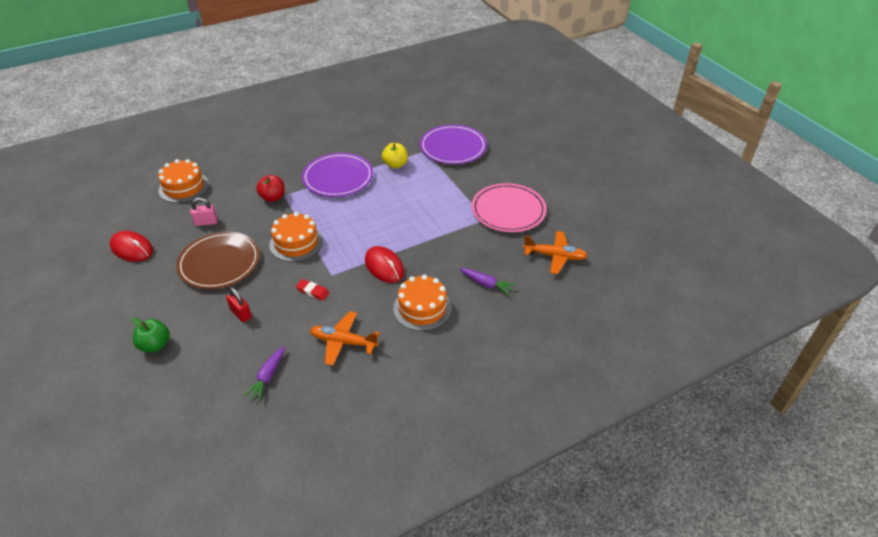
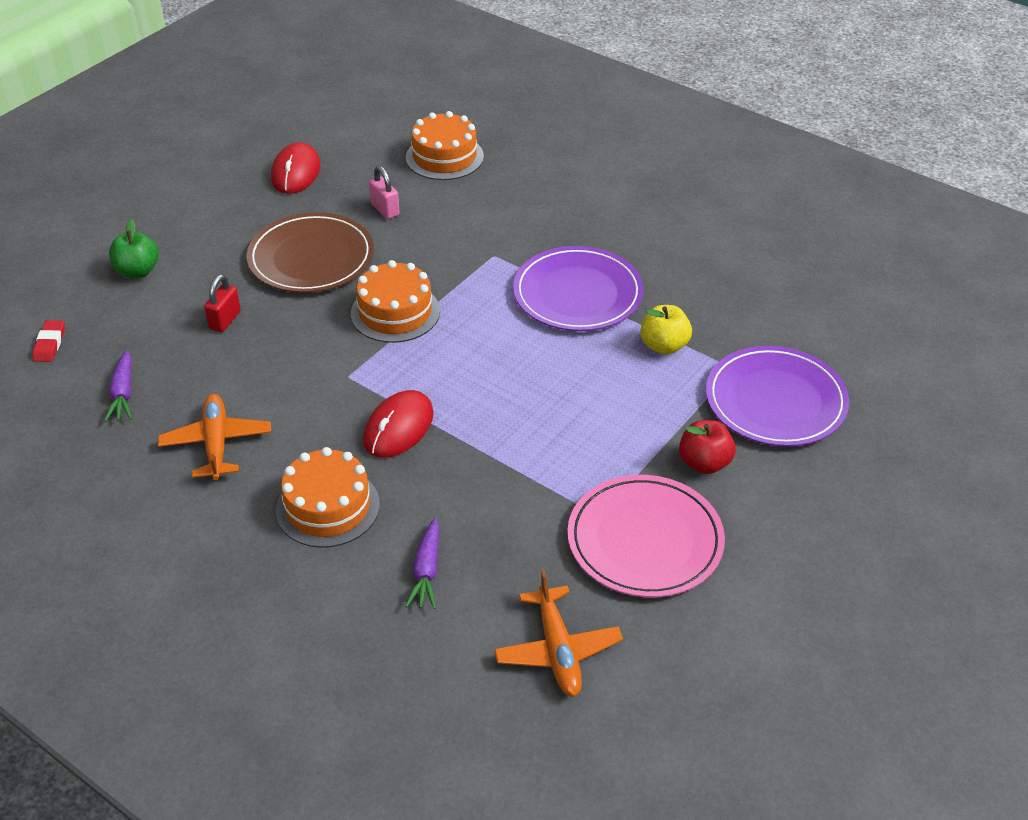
camera: 65 degrees right, 0 degrees up
(267, 377) = (123, 394): purple carrot -> purple carrot turned 90 degrees counterclockwise
(273, 197) = (480, 247): red apple -> red apple (704, 463)
(312, 291) = (302, 371): red eraser -> red eraser (50, 344)

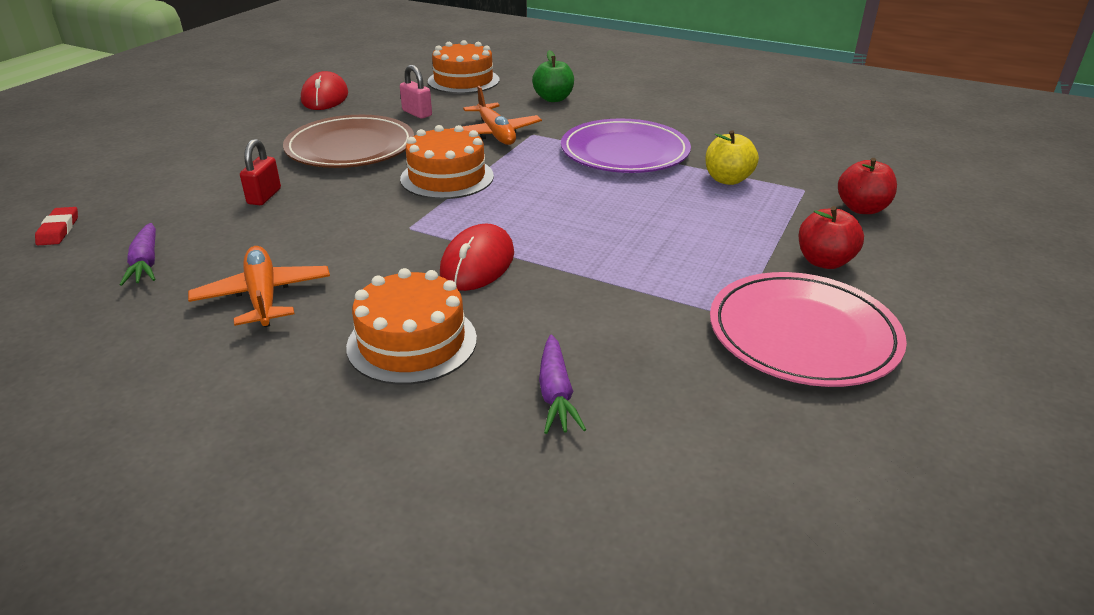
camera: 10 degrees left, 10 degrees down
(137, 271) = (165, 169): green apple -> green apple (553, 99)
(558, 650) = (762, 462): orange plane -> orange plane (495, 134)
(775, 401) = (862, 208): purple plate -> red apple

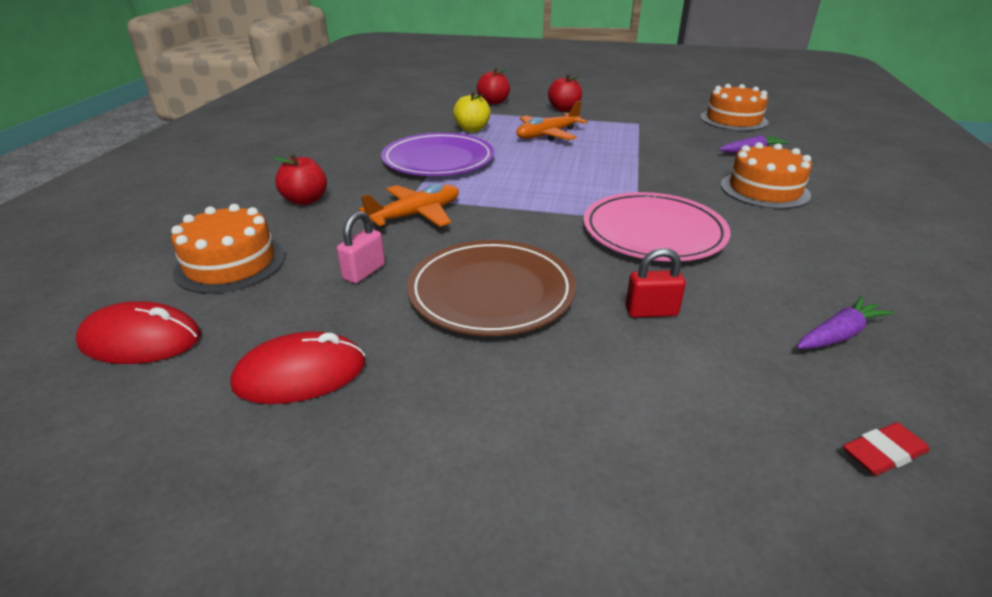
camera: 105 degrees left, 0 degrees up
(263, 296) = (794, 252): orange plane -> orange plane (547, 135)
(447, 177) = (532, 221): orange cake -> orange cake (733, 120)
(477, 263) = (659, 186): red mouse -> red mouse (141, 340)
(553, 99) = (305, 200): green apple -> red apple
(803, 334) = (638, 113): pink plate -> pink plate (653, 232)

